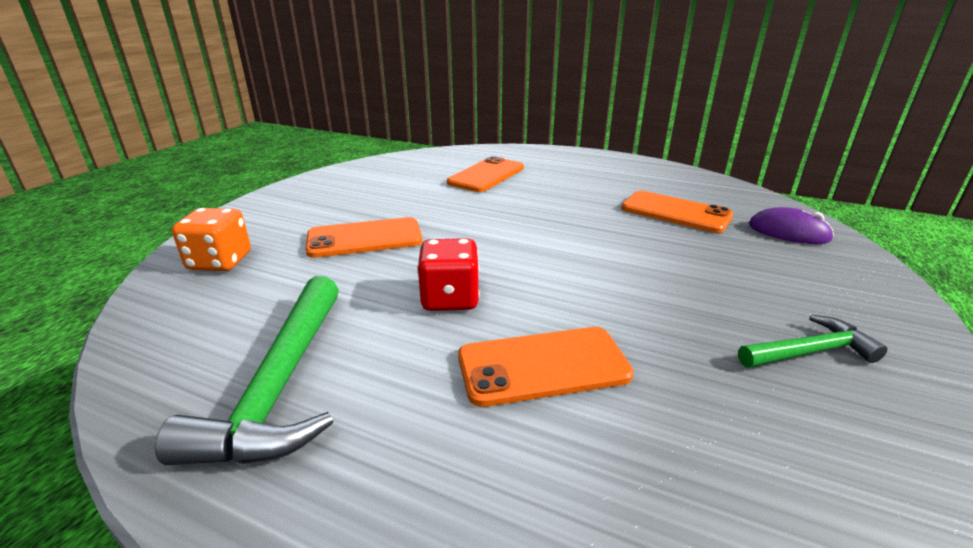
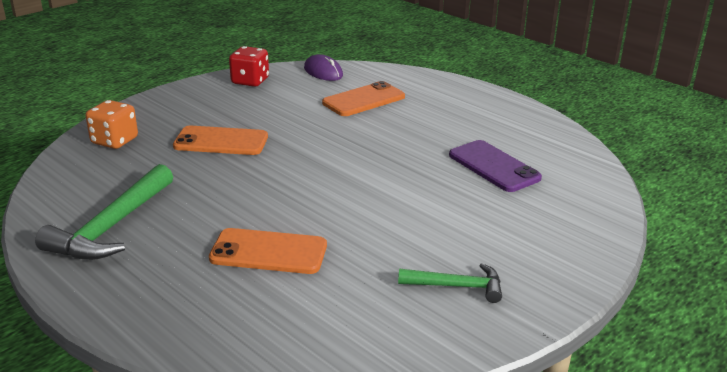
camera: 20 degrees right, 0 degrees up
(450, 298) = (246, 198): red dice -> red dice (250, 81)
(675, 212) = (493, 166): orange phone -> purple phone
(788, 232) = (573, 203): purple mouse -> purple mouse (323, 72)

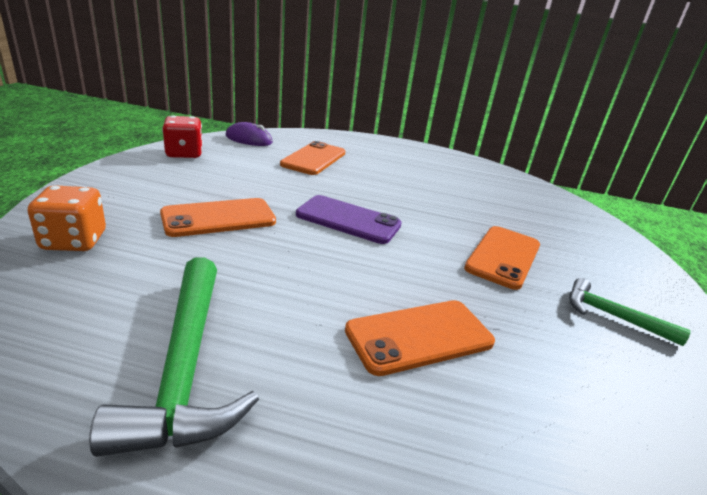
camera: 35 degrees left, 0 degrees up
(427, 220) = (503, 257): none -> orange phone
(457, 286) = (612, 316): green hammer -> green hammer turned 120 degrees counterclockwise
(493, 166) = (482, 199): purple phone -> purple phone (348, 220)

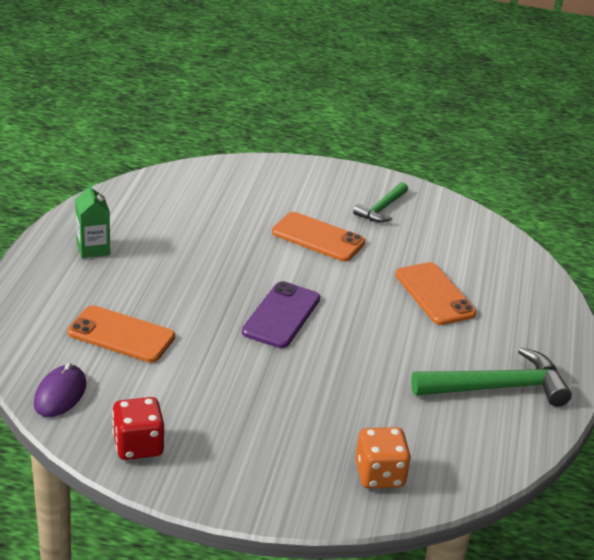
camera: 90 degrees left, 5 degrees up
(219, 218) = (306, 395): orange phone -> none
(421, 159) = (93, 248): none -> green carton

